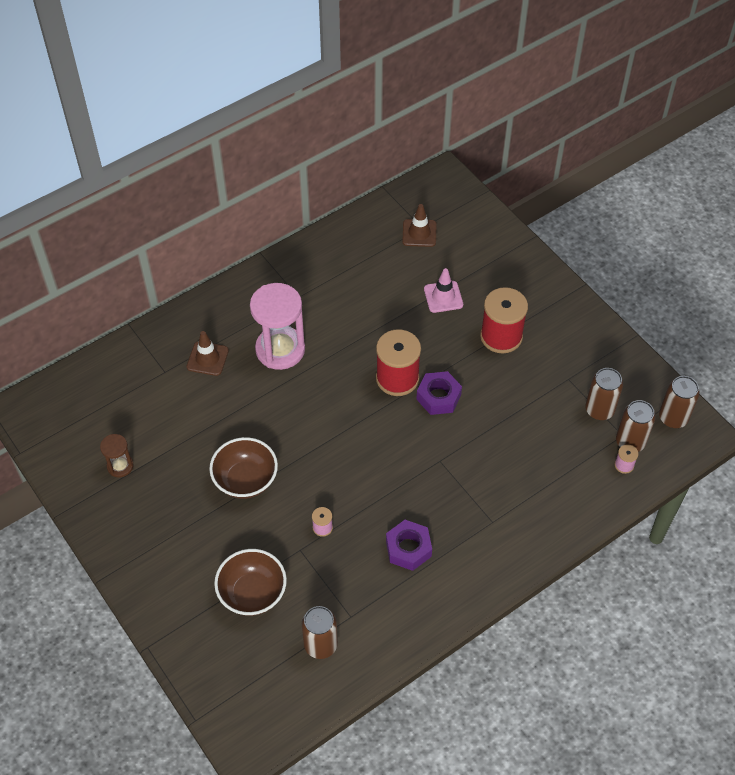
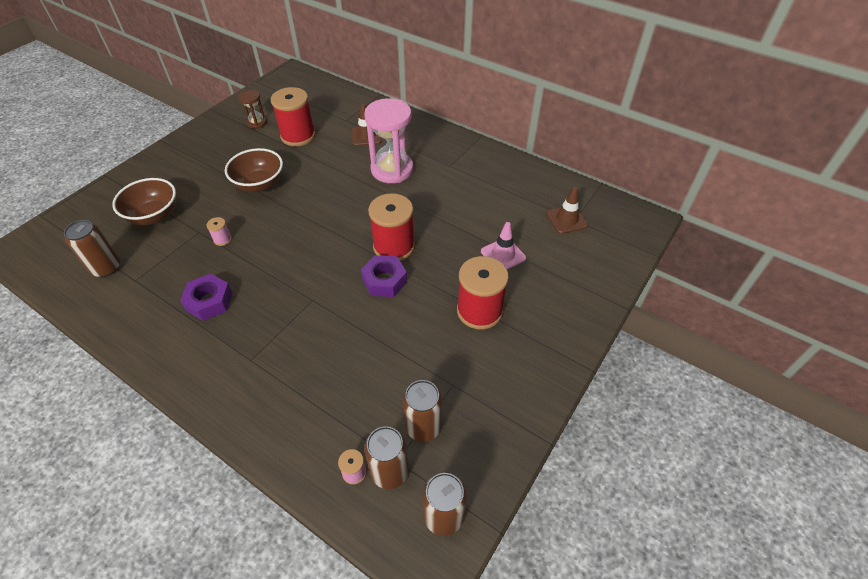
camera: 70 degrees right, 5 degrees down
(171, 426) = (298, 136): none -> red spool

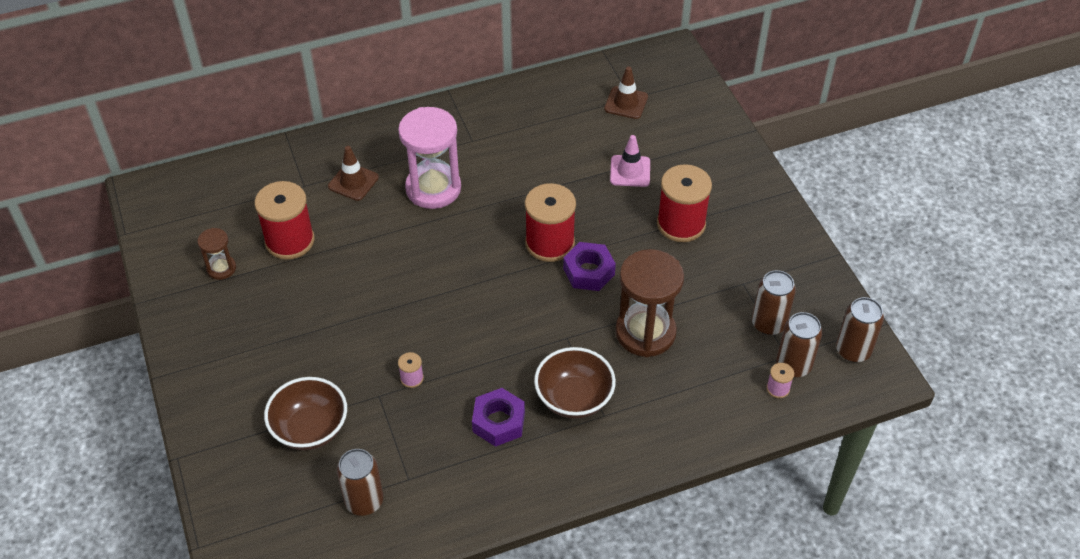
camera: 55 degrees left, 0 degrees up
(259, 184) = (347, 311): brown bowl -> brown bowl (574, 398)
(350, 344) = (645, 332): none -> brown hourglass

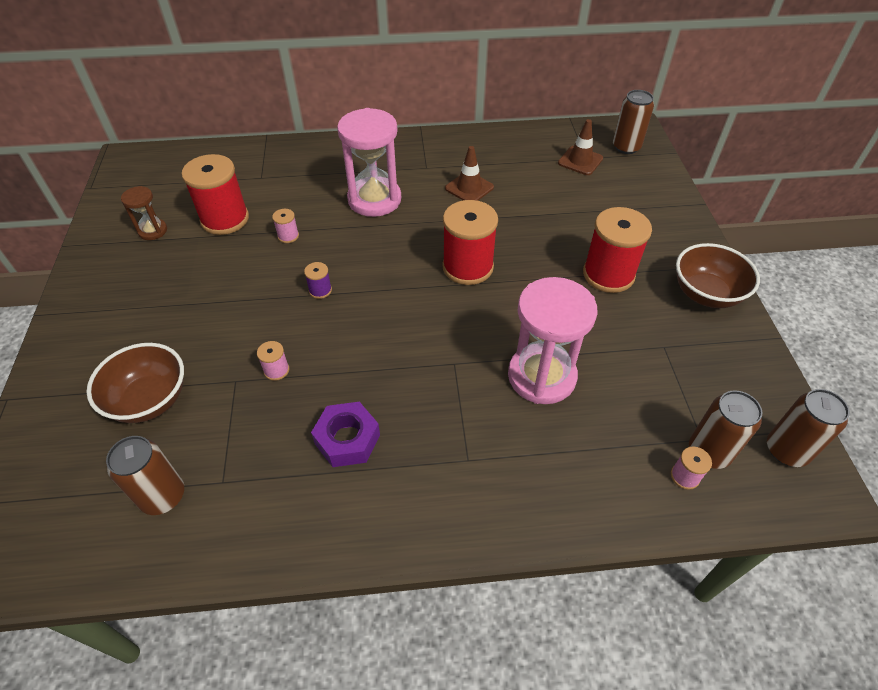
camera: 15 degrees right, 0 degrees up
(353, 182) = (305, 182): brown traffic cone -> brown traffic cone (469, 188)
(363, 246) = (288, 236): none -> pink spool
(419, 295) = (320, 290): none -> purple spool
(574, 398) = (440, 432): brown bowl -> brown bowl (706, 294)
(589, 272) = (499, 301): purple nut -> none
(630, 171) = (568, 218): pink traffic cone -> none
(645, 332) = (541, 376): brown hourglass -> pink hourglass
(768, 323) = (686, 396): brown can -> brown can (626, 147)

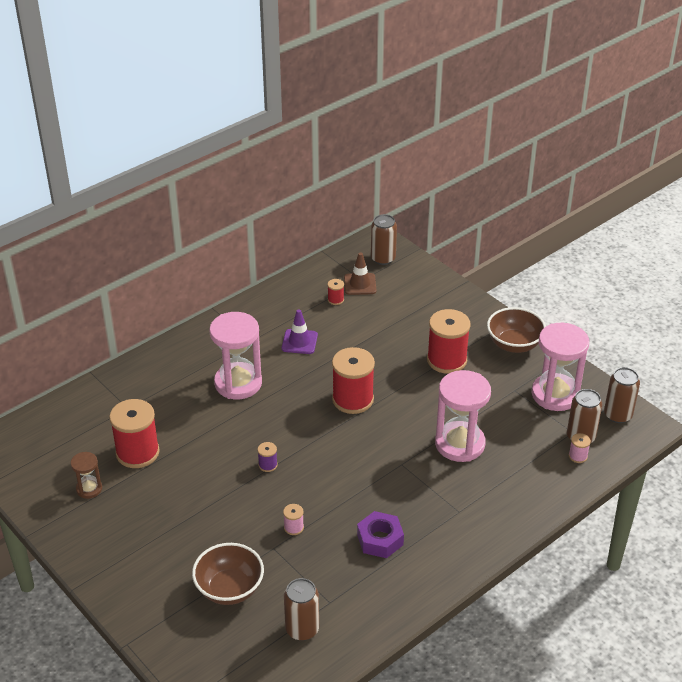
camera: 35 degrees left, 10 degrees down
(288, 236) = (202, 440): pink spool -> none
(469, 188) = (299, 342): brown traffic cone -> purple traffic cone
(542, 165) = (335, 300): none -> red spool
(714, 378) = (555, 394): none -> pink hourglass

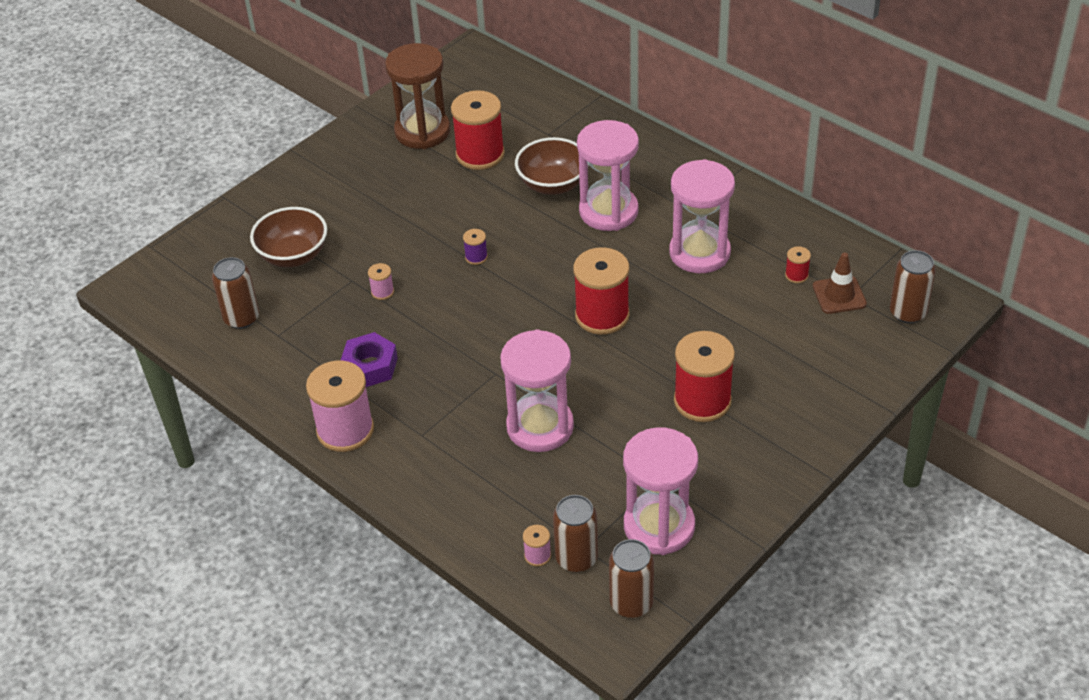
camera: 85 degrees right, 5 degrees up
(89, 489) = (422, 131): brown hourglass -> brown hourglass, size x1.99
(299, 342) = (699, 253): purple traffic cone -> pink hourglass
(448, 558) = (345, 430): none -> pink spool
(514, 344) = (757, 474): brown bowl -> brown bowl (553, 184)

